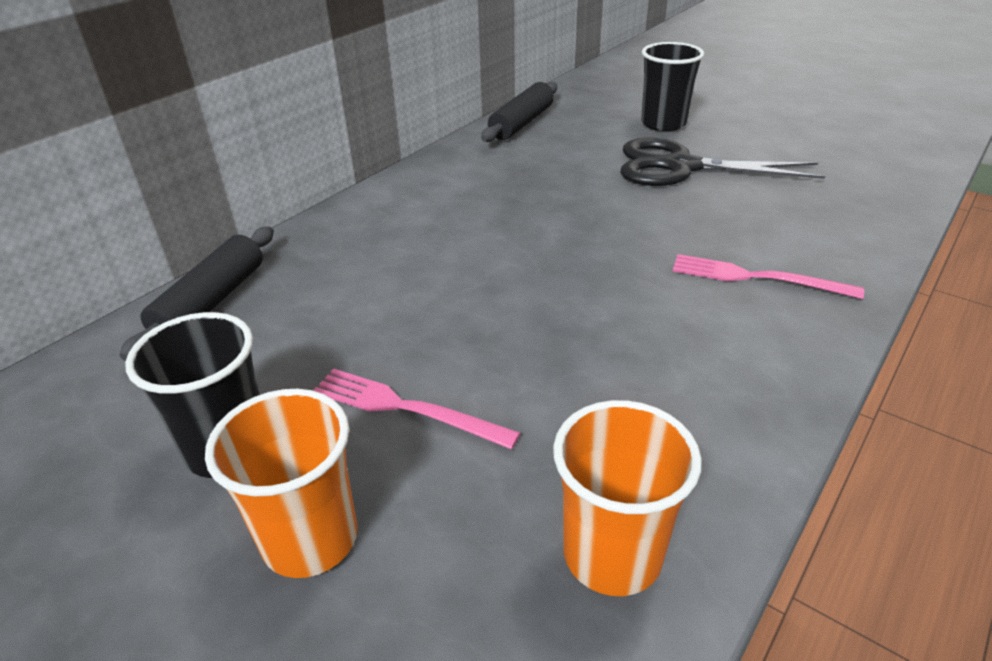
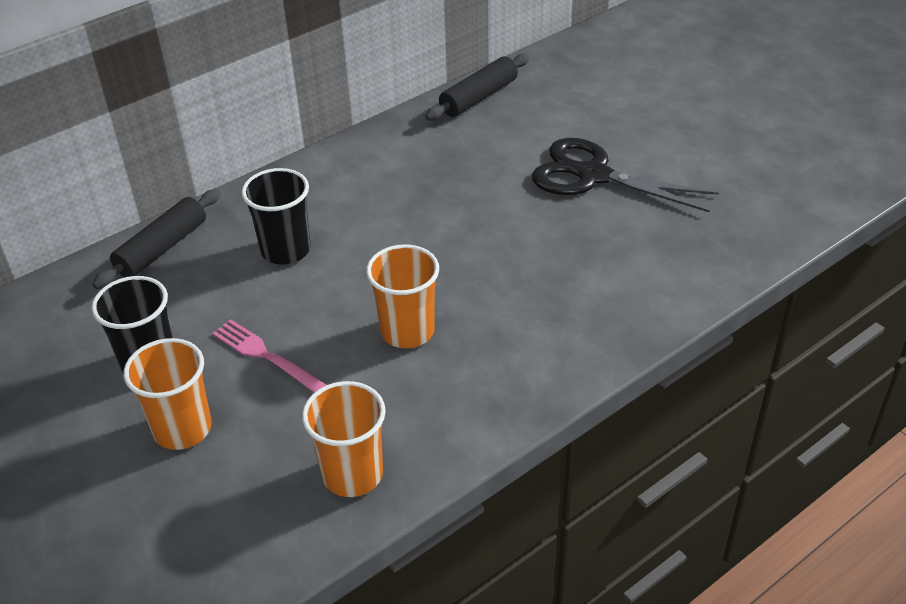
camera: 15 degrees right, 5 degrees up
(577, 343) = (407, 331): none -> orange cup
(663, 123) = (611, 119): black cup -> black cup (285, 250)
(756, 277) = (578, 301): pink fork -> none

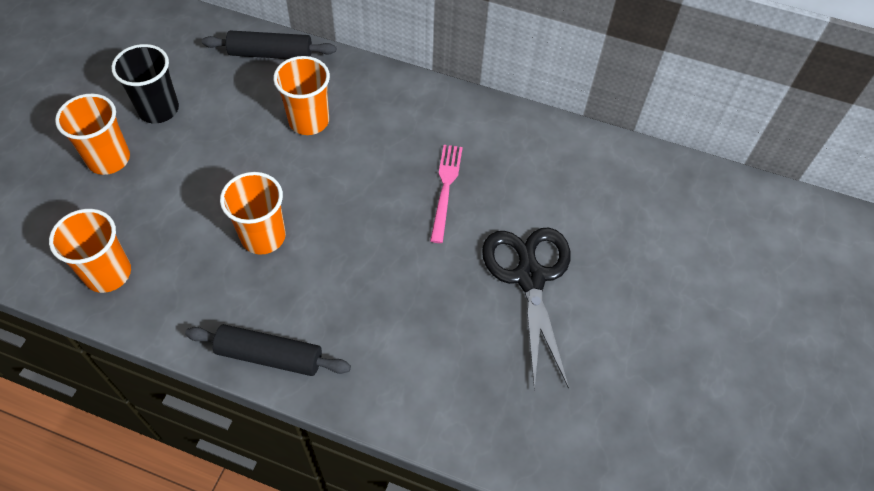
camera: 55 degrees right, 15 degrees up
(268, 357) = (195, 169): pink fork -> pink fork (445, 188)
(285, 250) = (309, 121): black cup -> orange cup
(479, 97) = (579, 147): black rolling pin -> black rolling pin (269, 356)

